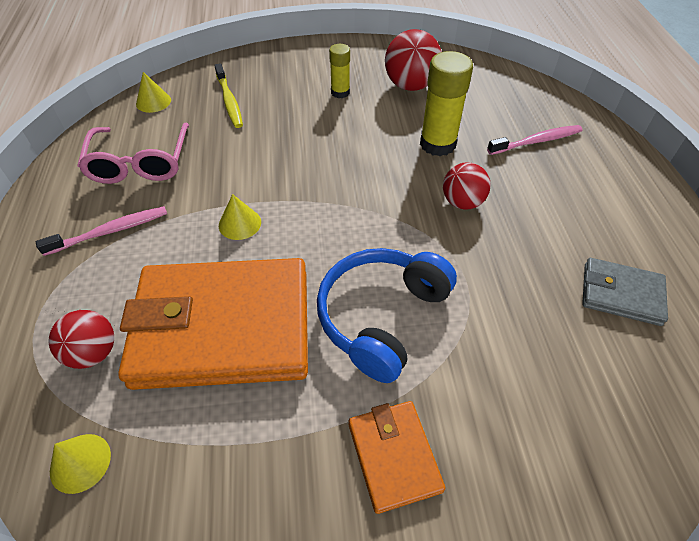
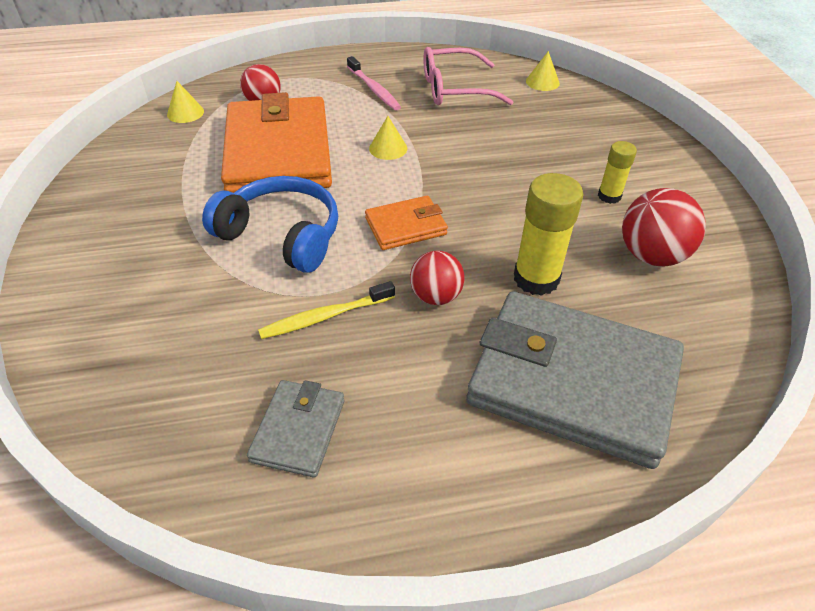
camera: 85 degrees right, 5 degrees down
(229, 101) = (561, 123): yellow toothbrush -> yellow toothbrush (325, 317)
(394, 456) = (153, 244): orange wallet -> orange wallet (406, 226)
(536, 141) = (572, 382): pink toothbrush -> grey wallet

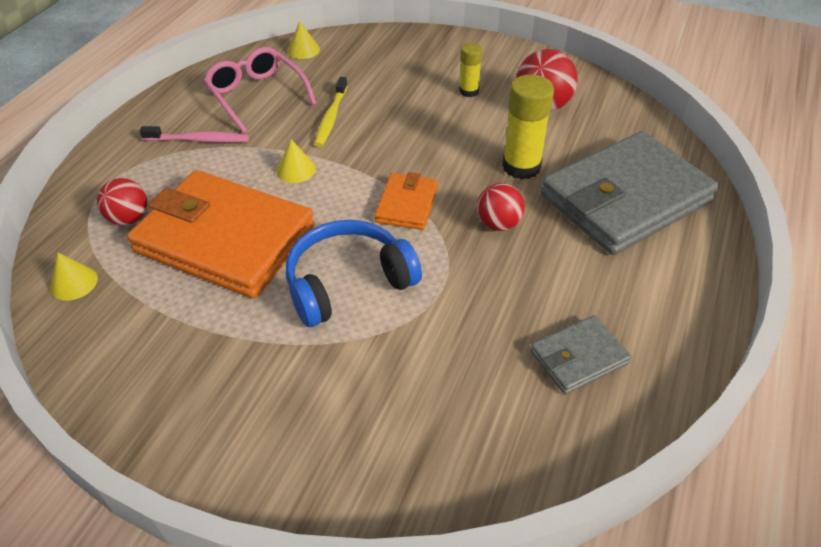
camera: 55 degrees left, 0 degrees up
(298, 430) = (578, 357): grey wallet -> grey wallet turned 75 degrees counterclockwise
(325, 317) = (471, 295): yellow toothbrush -> yellow toothbrush (331, 117)
(455, 89) = (257, 96): pink glasses -> pink glasses turned 120 degrees clockwise

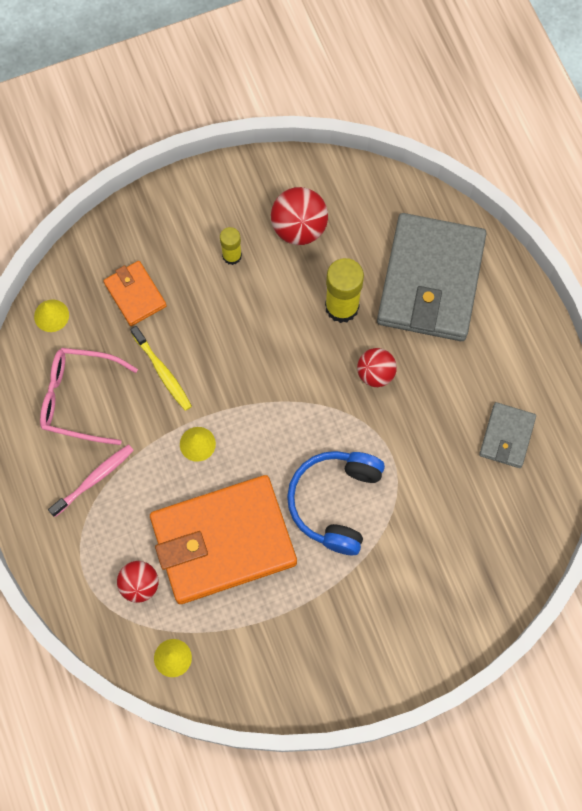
camera: 45 degrees left, 25 degrees up
(407, 204) = (304, 408): orange wallet -> orange wallet (135, 295)

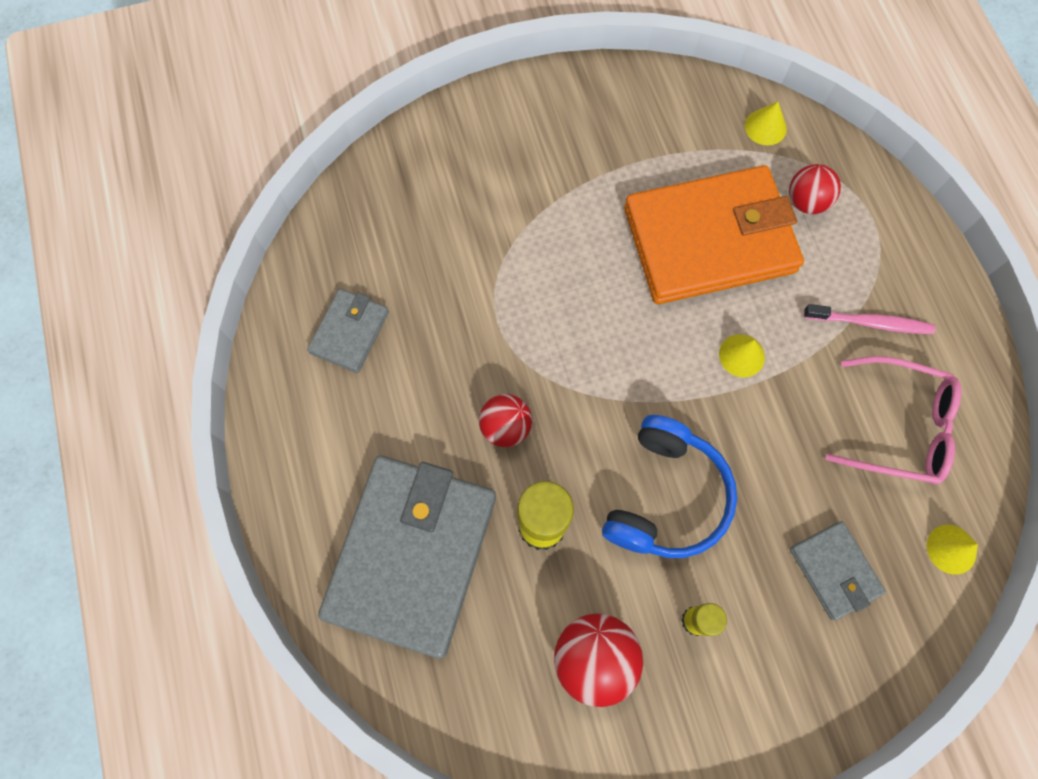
camera: 175 degrees left, 0 degrees up
(94, 479) = (870, 323): pink toothbrush -> pink toothbrush turned 135 degrees counterclockwise
(135, 295) = (834, 570): orange wallet -> grey wallet
(162, 372) = (790, 453): yellow toothbrush -> none
(335, 502) = (573, 272): blue headphones -> blue headphones (666, 496)

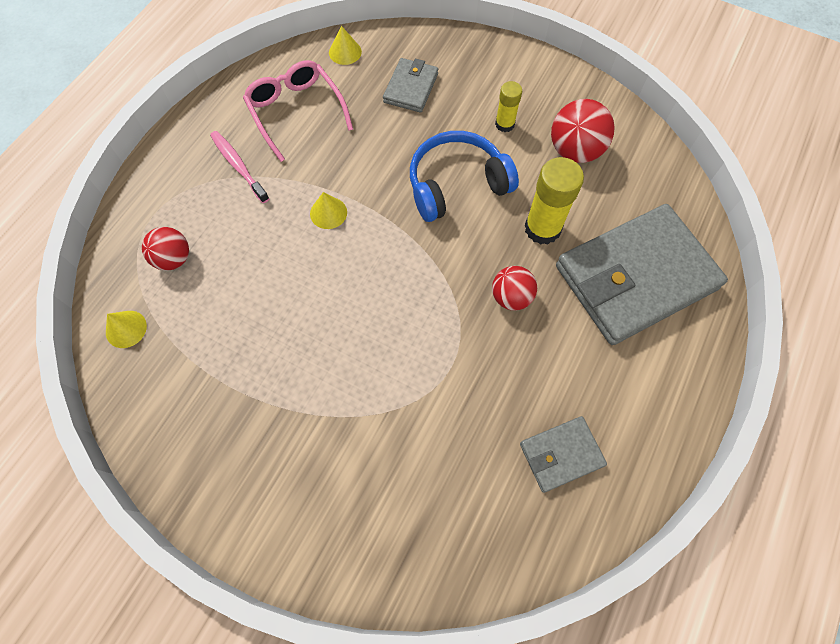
camera: 135 degrees left, 5 degrees down
(709, 240) = (260, 291): orange wallet -> none

